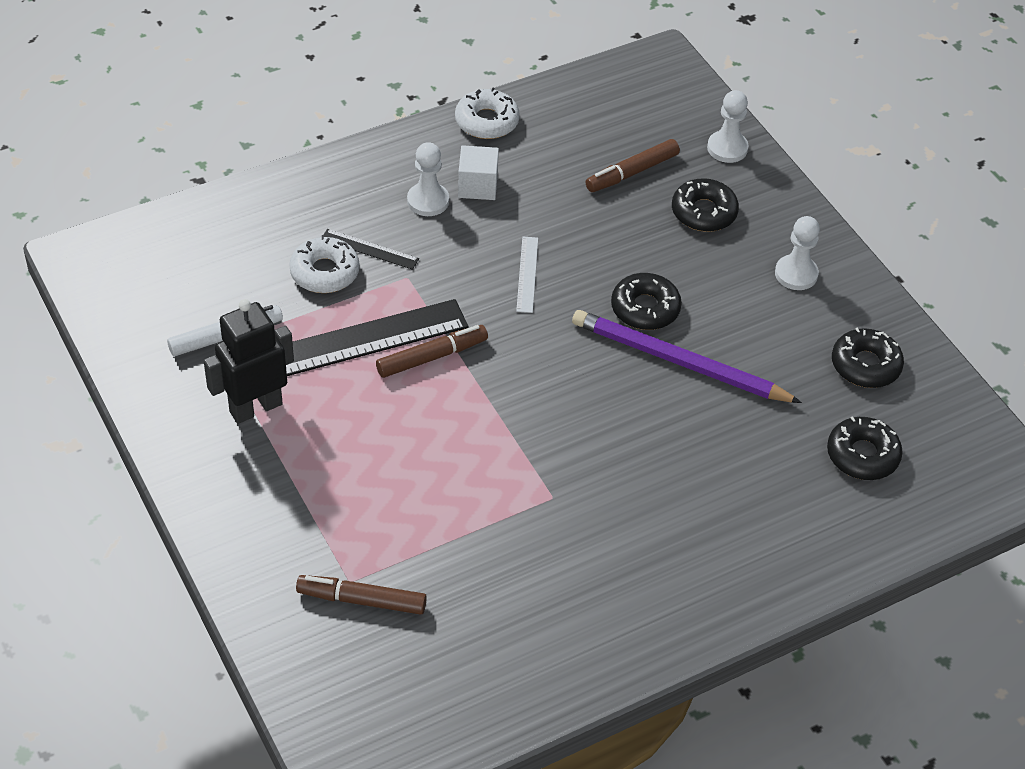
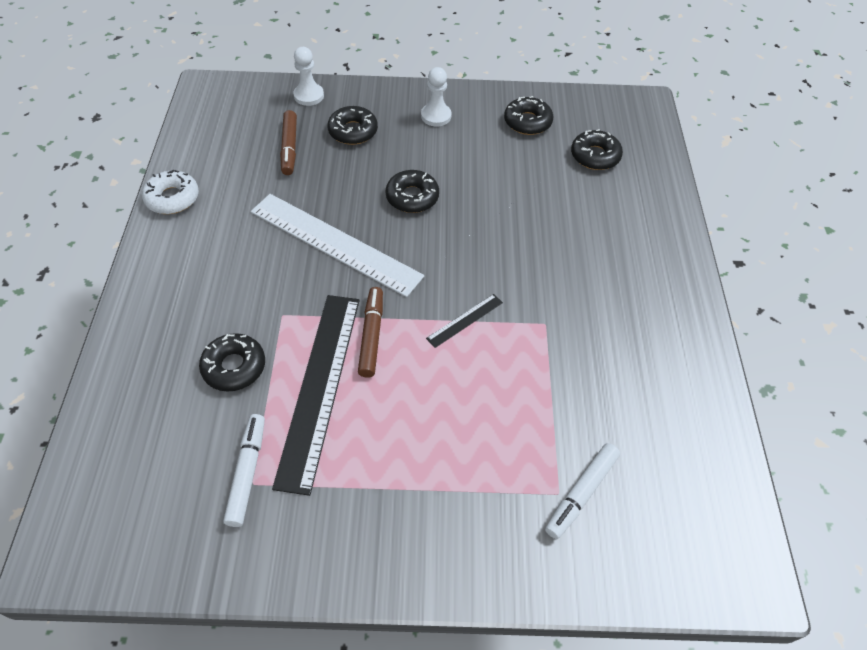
camera: 60 degrees left, 5 degrees up
(255, 407) = (340, 484): black robot -> none
(324, 272) = (234, 367): white donut -> black donut
(362, 600) = (581, 493): brown marker -> white marker
(369, 249) = (235, 326): black ruler -> black ruler (465, 320)
(428, 201) = (218, 267): white pawn -> none
(477, 186) = (229, 232): white cube -> none
(527, 274) = (335, 243): white ruler -> white ruler, size x2.35
(679, 362) = (469, 202): purple pencil -> none

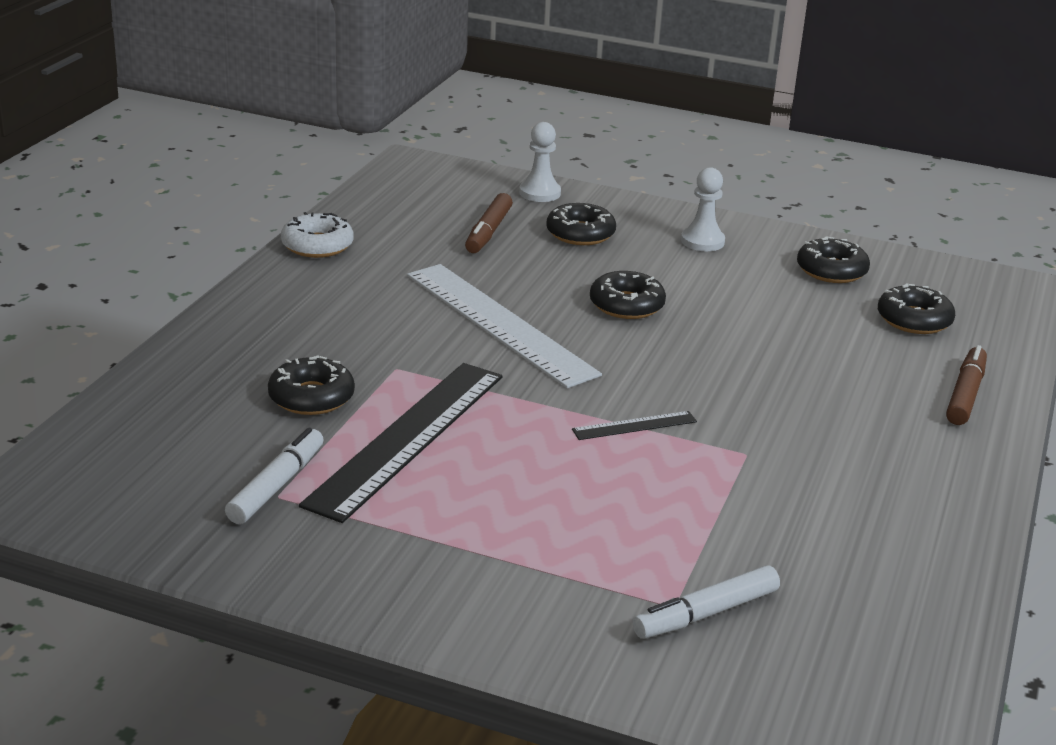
camera: 20 degrees right, 25 degrees down
(371, 336) = (500, 411): brown marker -> brown marker (965, 394)

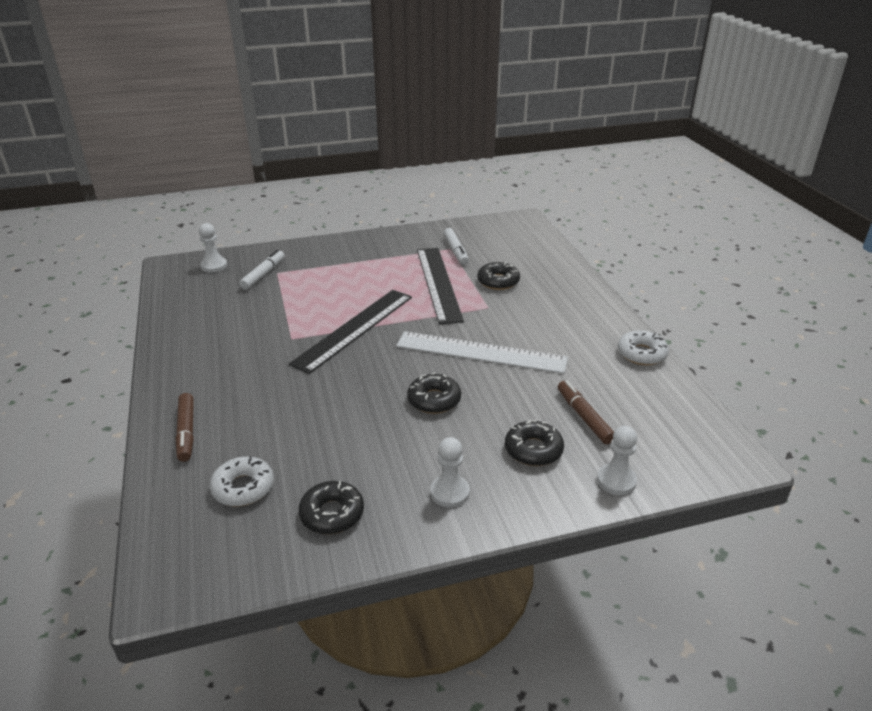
camera: 145 degrees right, 5 degrees up
(634, 426) = (354, 329): black ruler -> black ruler, size x2.35
(803, 697) = (214, 266): none -> white pawn
(914, 320) = (243, 488): black donut -> white donut

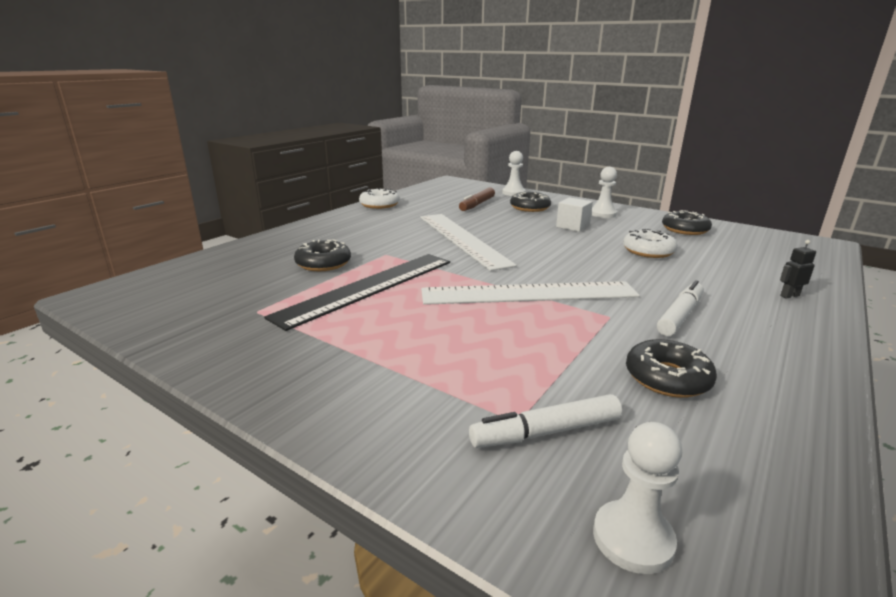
camera: 130 degrees left, 10 degrees down
(186, 432) = (789, 295): brown marker -> black robot
(243, 488) = (744, 254): white donut -> white donut (648, 251)
(354, 329) = (529, 293): black ruler -> white ruler
(434, 400) = (546, 236): black donut -> black donut (667, 378)
(439, 436) = (572, 226): none -> white cube
(456, 251) = (261, 305): white marker -> white marker (679, 316)

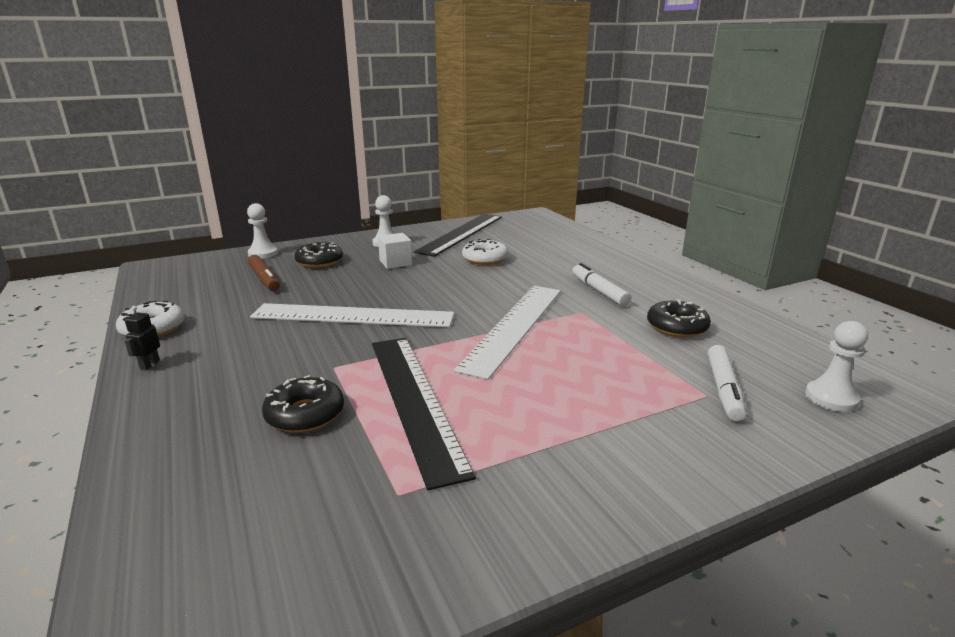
camera: 60 degrees left, 0 degrees up
(685, 229) = (461, 233): black donut -> black ruler
(789, 295) = (598, 253): black robot -> black robot (149, 365)

